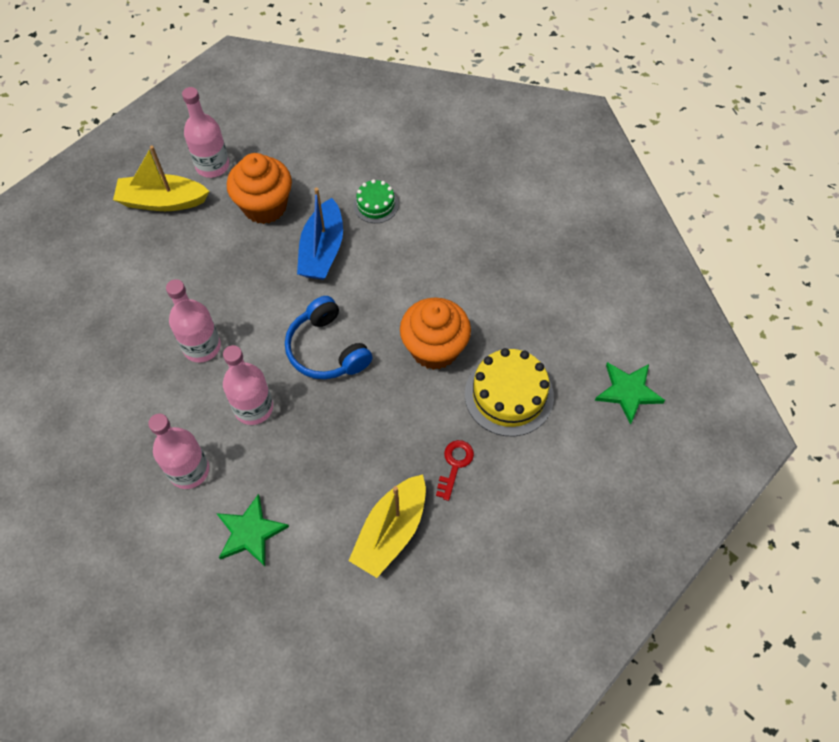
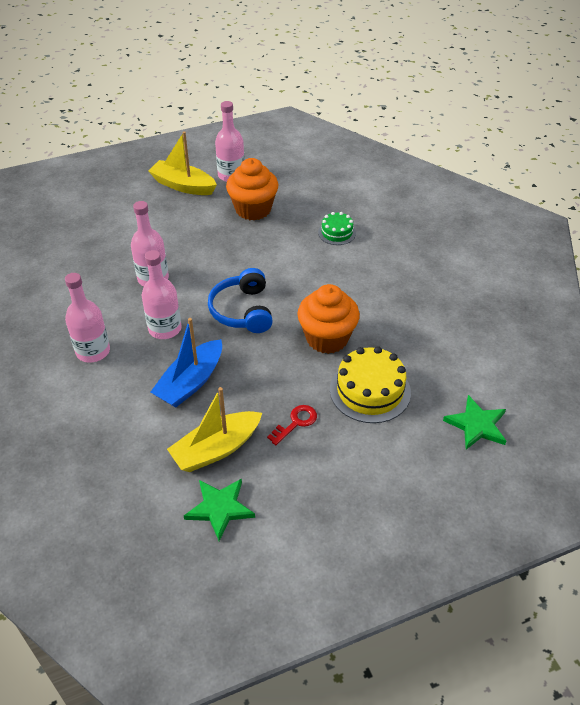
camera: 25 degrees right, 15 degrees down
(250, 532) = (109, 408): green star -> green star (219, 508)
(322, 250) = (278, 248): blue boat -> blue boat (191, 382)

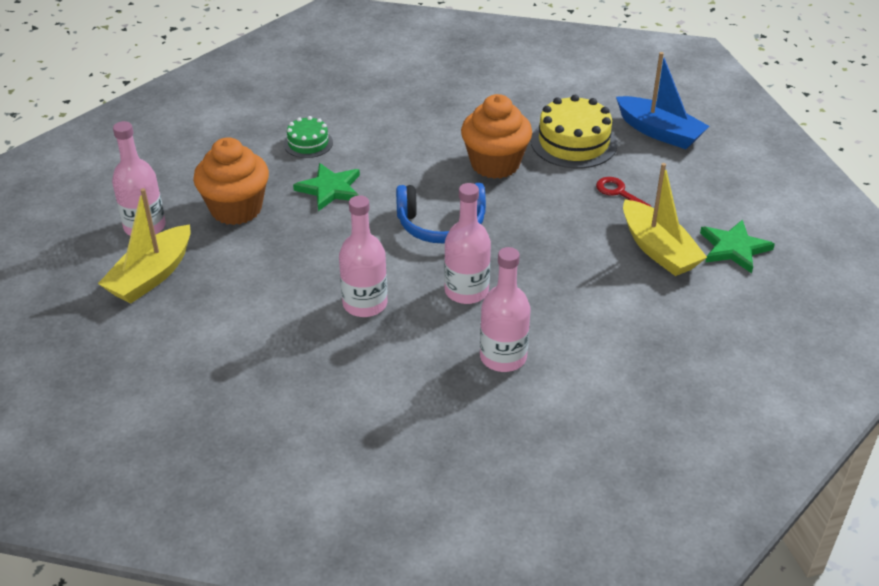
camera: 85 degrees left, 5 degrees down
(191, 382) = (560, 268): blue boat -> blue boat (659, 132)
(476, 425) = (617, 87): green star -> green star (330, 189)

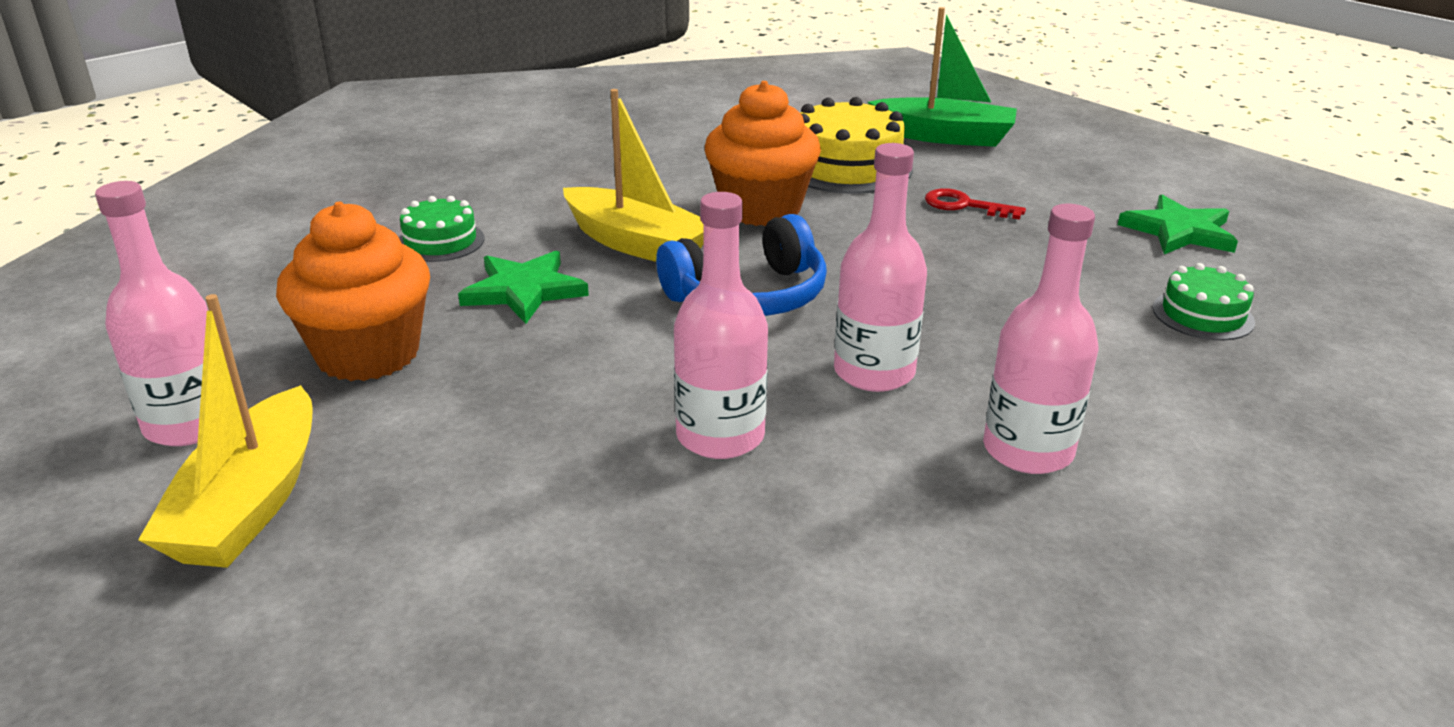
camera: 25 degrees left, 10 degrees down
(658, 249) = (1088, 254): yellow boat -> yellow boat (636, 243)
(659, 132) = (944, 136): blue boat -> green boat
(681, 309) = (1203, 315): none -> green cake

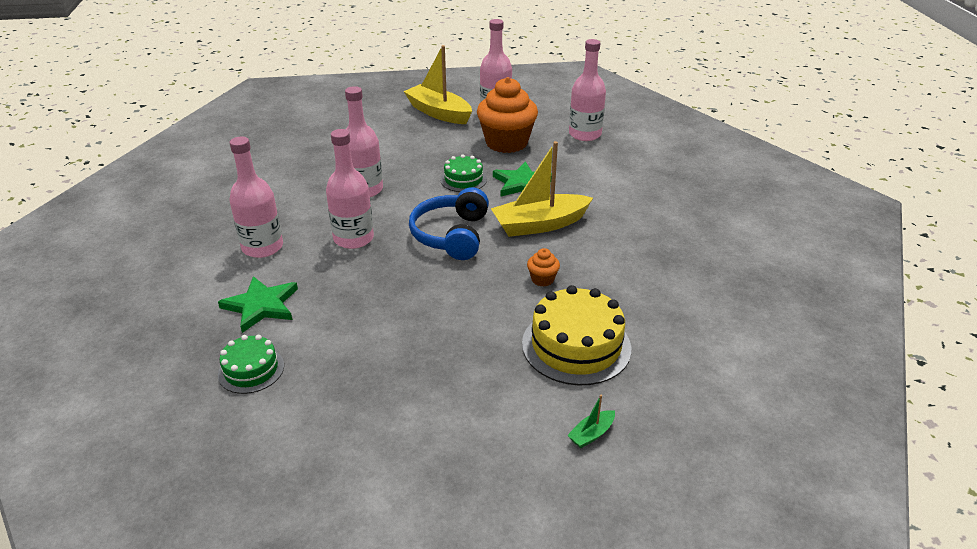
camera: 125 degrees right, 5 degrees up
(268, 289) = (585, 134): none -> pink bottle
(440, 241) = (596, 177): green cake -> green cake (463, 180)
(761, 209) = (542, 279): orange cupcake -> orange cupcake, size x0.42
(944, 136) = (591, 434): green boat -> green boat, size x0.41
(965, 205) = (465, 364): red key -> none
(1179, 231) = (323, 444): green star -> green star (261, 306)

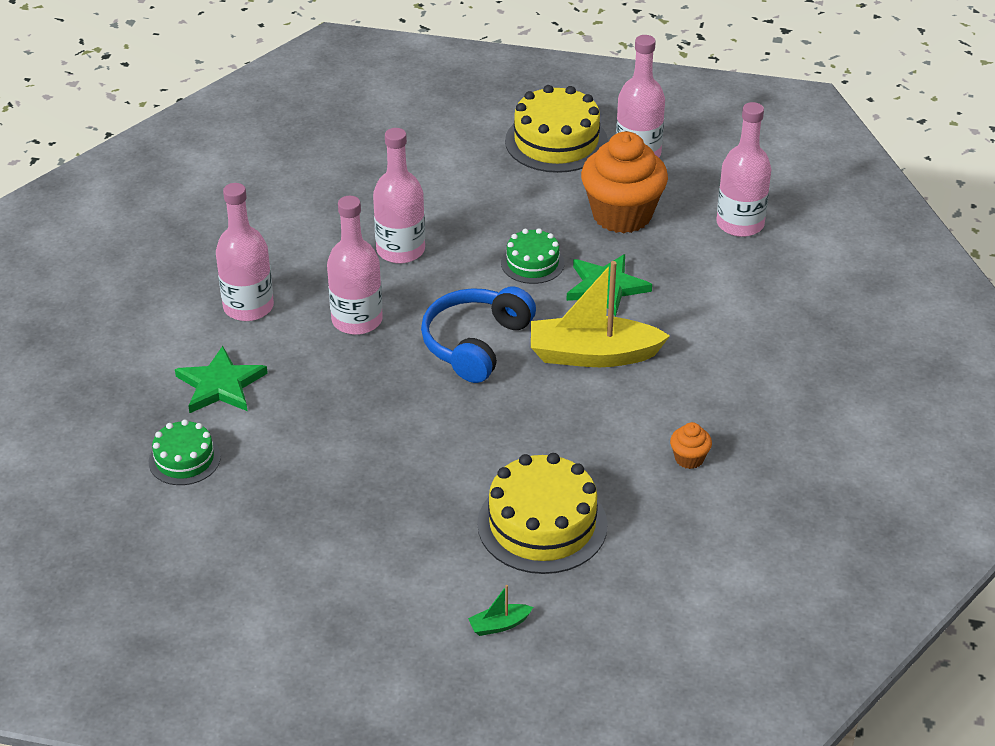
camera: 20 degrees right, 5 degrees up
(439, 113) = (556, 141): yellow boat -> yellow cake
(542, 279) = (552, 432): orange cupcake -> orange cupcake (689, 458)

